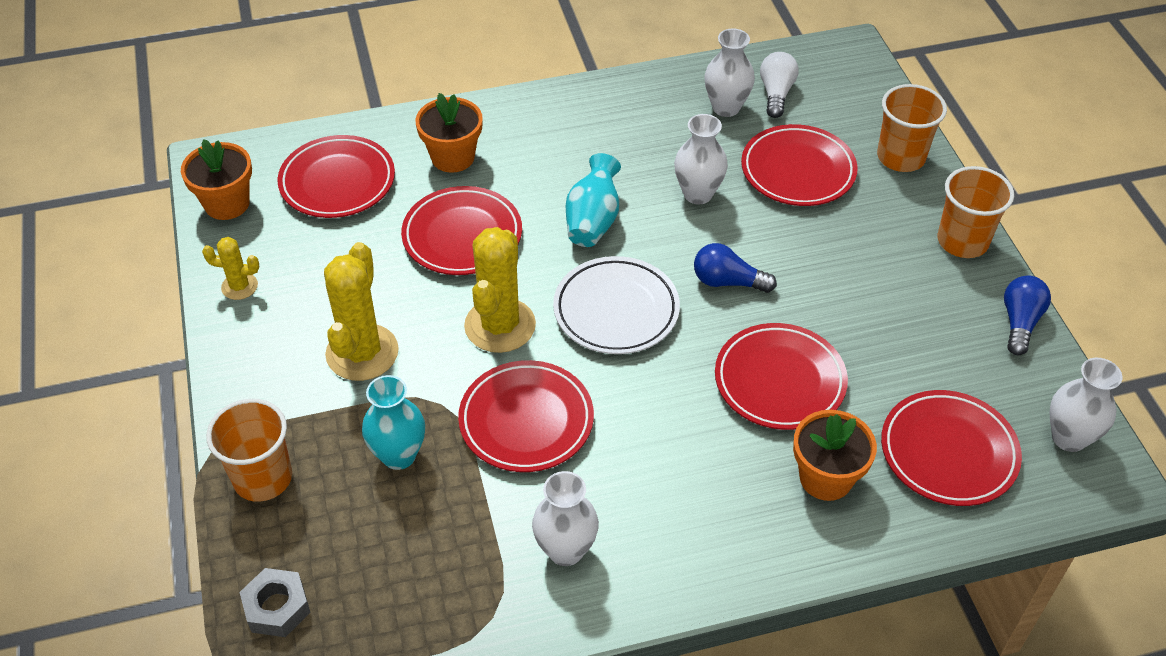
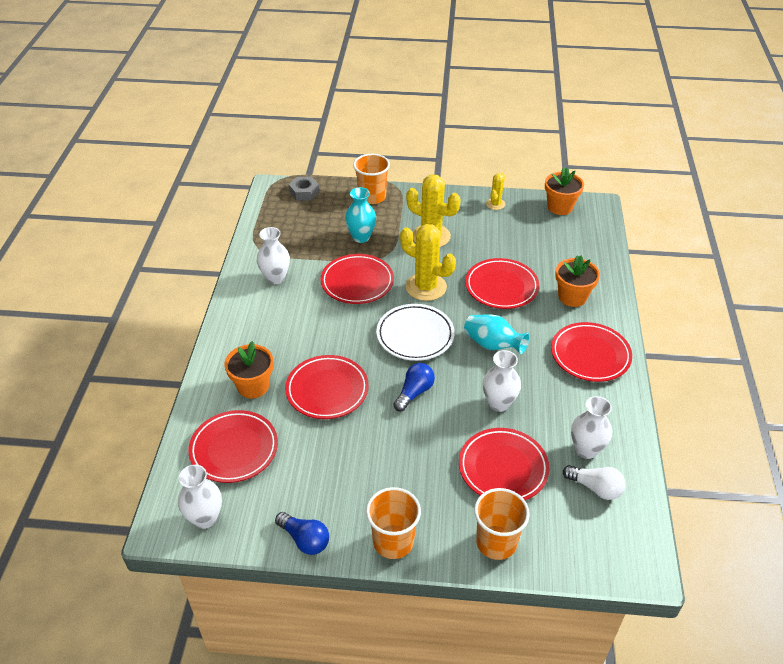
camera: 110 degrees right, 5 degrees down
(337, 182) = (564, 247): red plate -> red plate (590, 355)

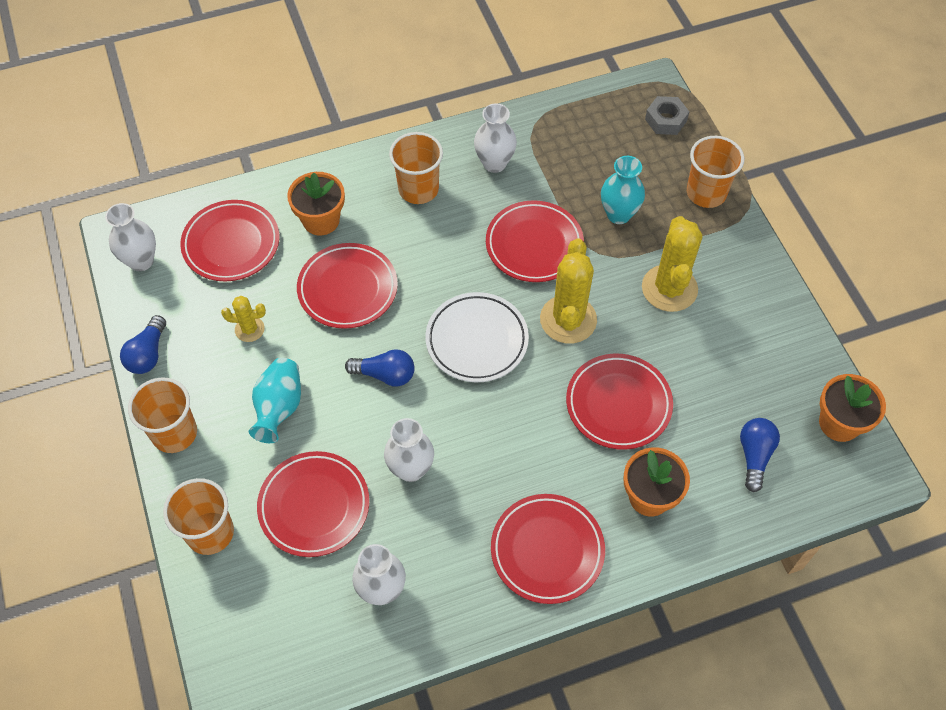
camera: 65 degrees right, 15 degrees up
(267, 323) = (418, 189): none -> orange cup
(492, 345) = (505, 430): turquoise vase -> turquoise vase (279, 408)
(495, 204) = (789, 339): yellow cactus -> yellow cactus (249, 329)
(565, 245) = (754, 456): none -> blue light bulb
(595, 488) = (327, 616): white light bulb -> none

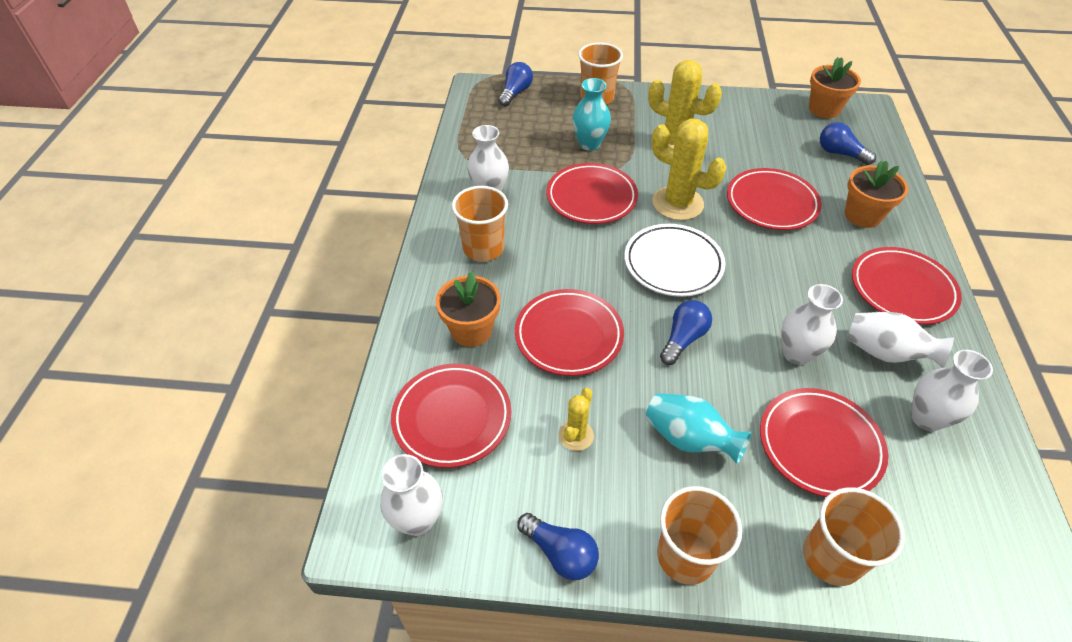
camera: 65 degrees left, 10 degrees down
(448, 545) = (885, 353): none -> white vase
(666, 120) = (515, 93): grey nut -> blue light bulb

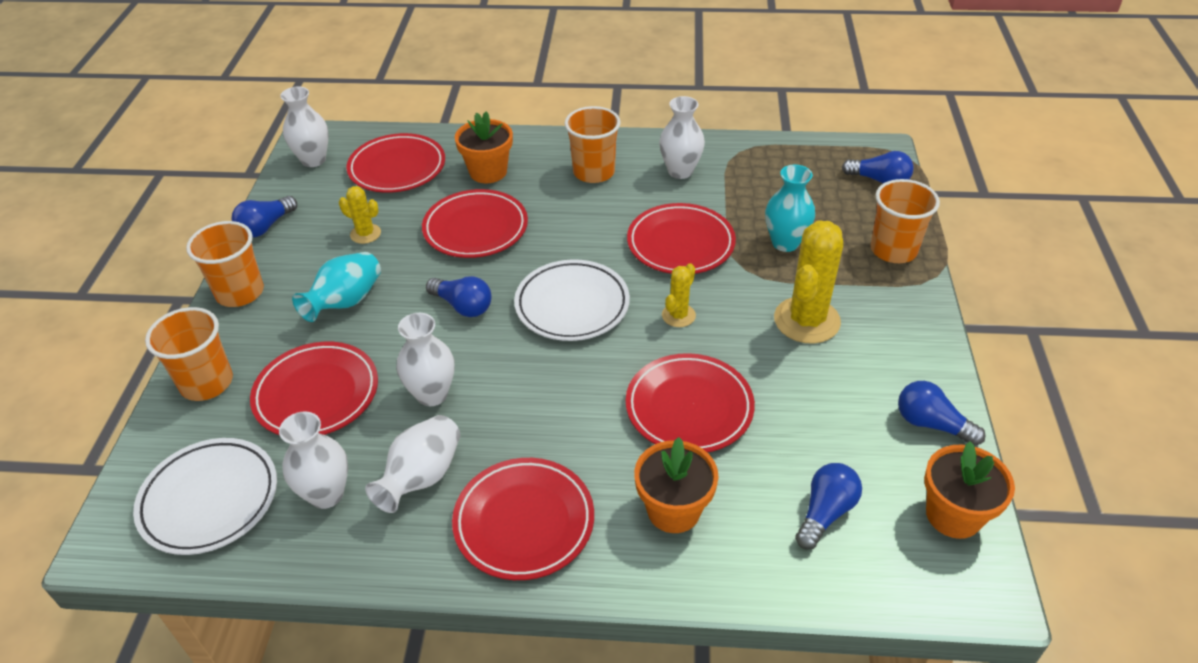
camera: 90 degrees right, 5 degrees down
(677, 203) = (678, 315): yellow cactus -> yellow cactus, size x0.52
(758, 106) = (931, 424): none -> blue light bulb
(969, 514) = (209, 500): none -> white plate

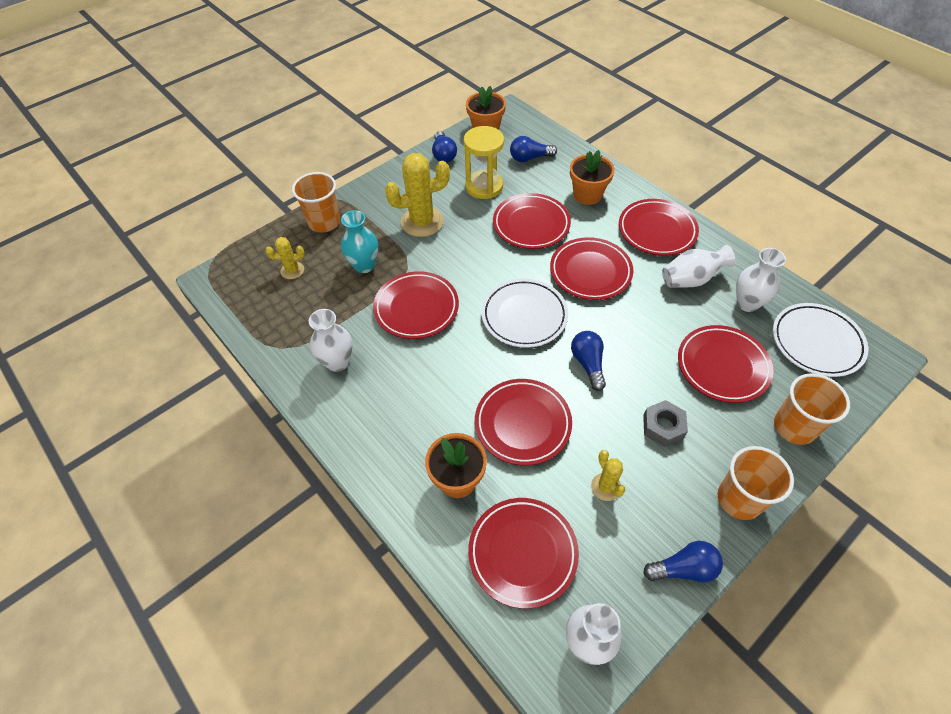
camera: 135 degrees left, 10 degrees up
(346, 302) = (663, 426): turquoise vase -> grey nut
(432, 394) = (653, 319): white vase -> none
(553, 399) = (590, 272): none -> red plate
(594, 172) = (388, 410): orange cup -> none
(678, 315) = (477, 268): yellow cactus -> yellow cactus (292, 270)
(813, 417) = (484, 186): none -> yellow hourglass
(879, 180) = (253, 262): blue light bulb -> none

